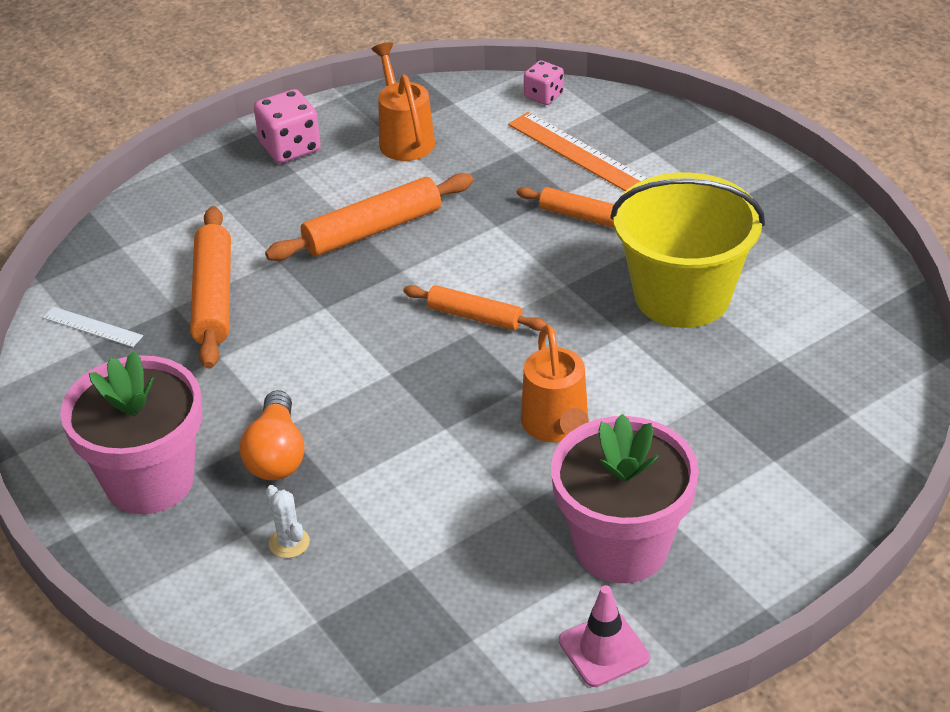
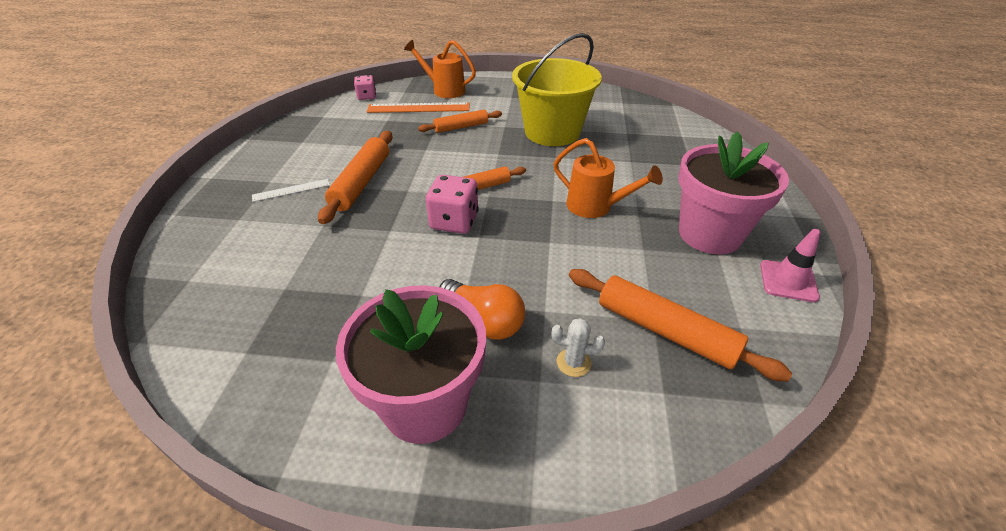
camera: 50 degrees left, 0 degrees up
(92, 327) = (231, 340): white ruler -> white ruler (291, 190)
(213, 297) = (306, 267): orange rolling pin -> orange rolling pin (665, 331)
(290, 148) = (249, 173): pink dice -> pink dice (454, 221)
(404, 138) = (317, 140): orange watering can -> orange watering can (444, 90)

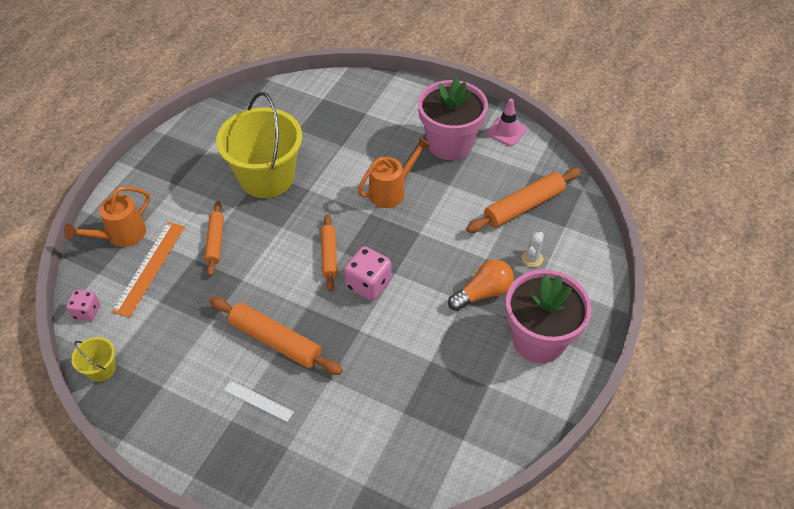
camera: 70 degrees left, 10 degrees up
(291, 190) = (258, 401): white ruler -> white ruler turned 60 degrees counterclockwise
(314, 115) = (101, 369): none -> yellow bucket

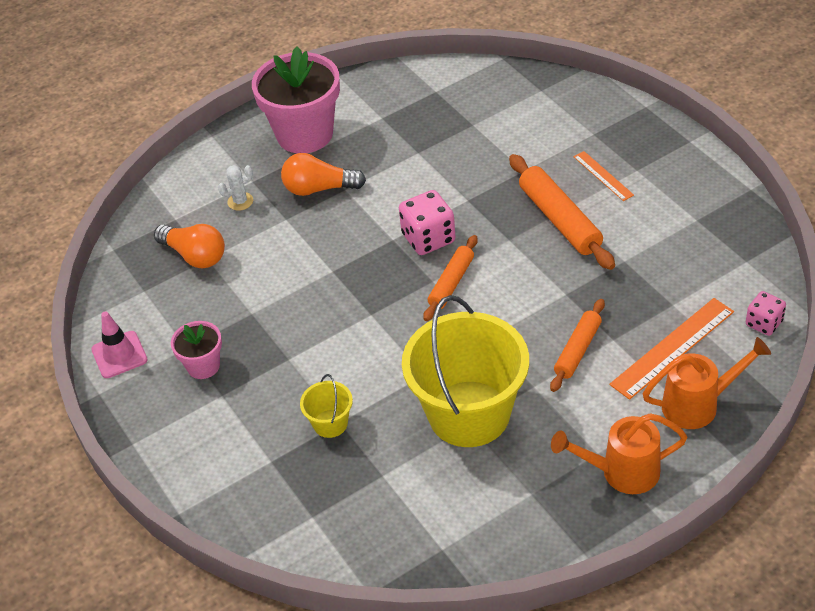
camera: 145 degrees left, 5 degrees down
(101, 369) = (758, 256): yellow bucket -> yellow bucket (330, 423)
(258, 401) = (603, 176): white ruler -> orange ruler
(391, 191) = (325, 331): orange watering can -> orange watering can (621, 472)
(449, 144) = (203, 366): pink flower pot -> pink flower pot, size x0.50
(523, 206) = (195, 256): orange rolling pin -> orange light bulb

